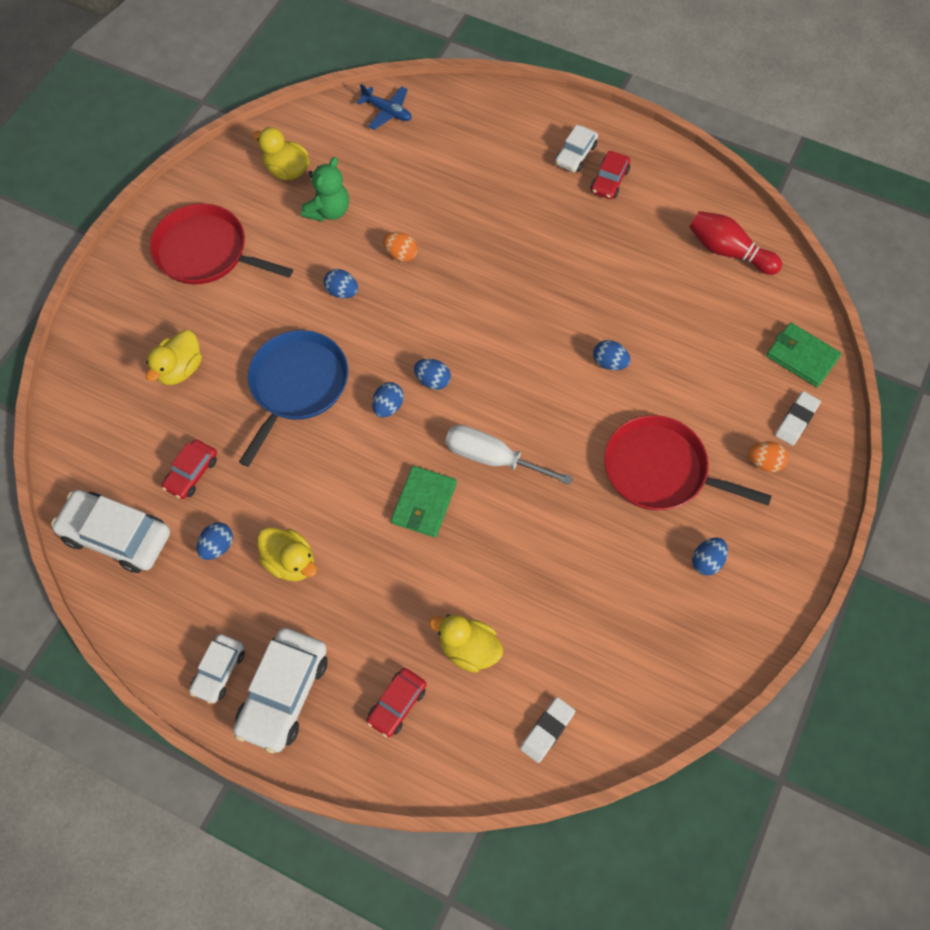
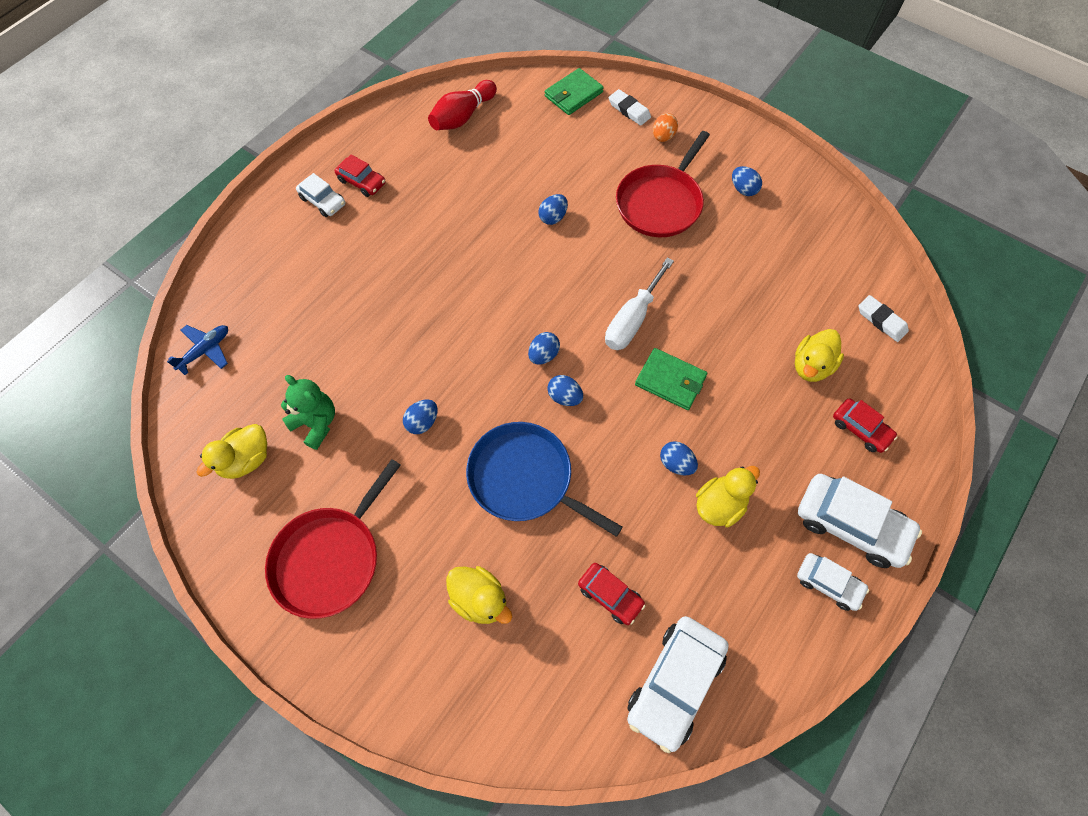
camera: 80 degrees left, 0 degrees up
(217, 546) = (697, 574): blue egg -> blue egg (676, 464)
(401, 254) = (392, 362): orange egg -> none

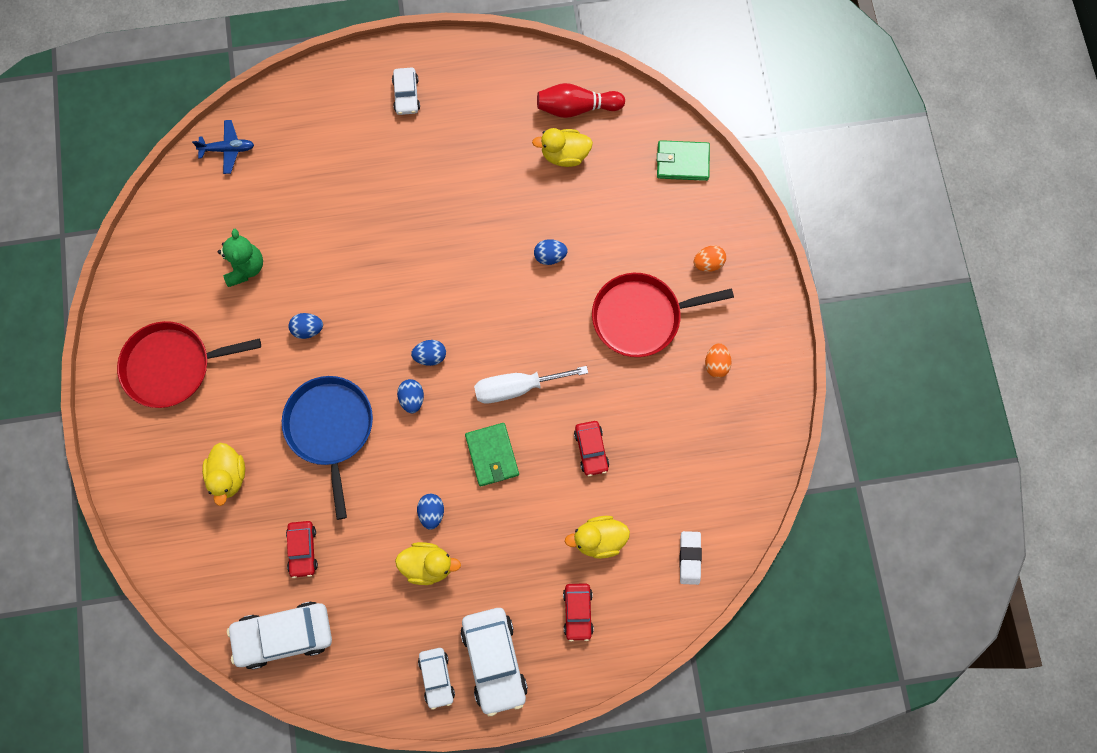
camera: 45 degrees right, 10 degrees up
(246, 460) = (184, 253): yellow duck -> yellow duck (564, 155)
(362, 182) = (448, 102): red car -> red car (591, 450)
(629, 110) = (709, 215): white eraser -> none
(743, 189) = (716, 364): blue egg -> orange egg

